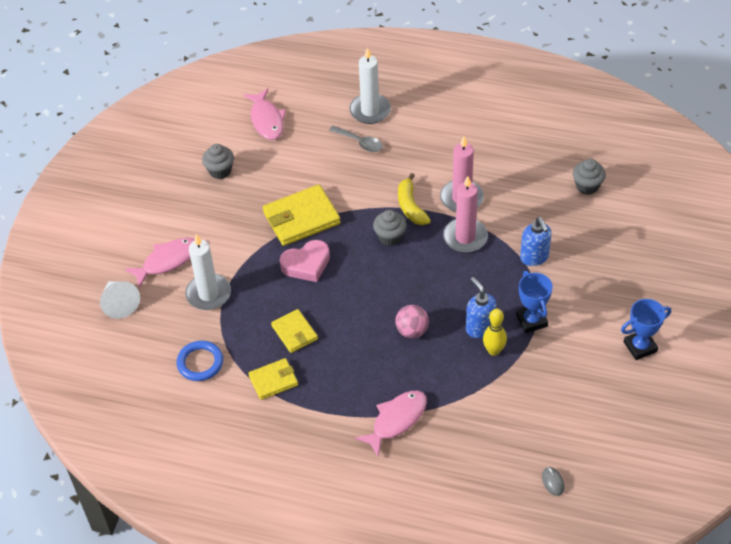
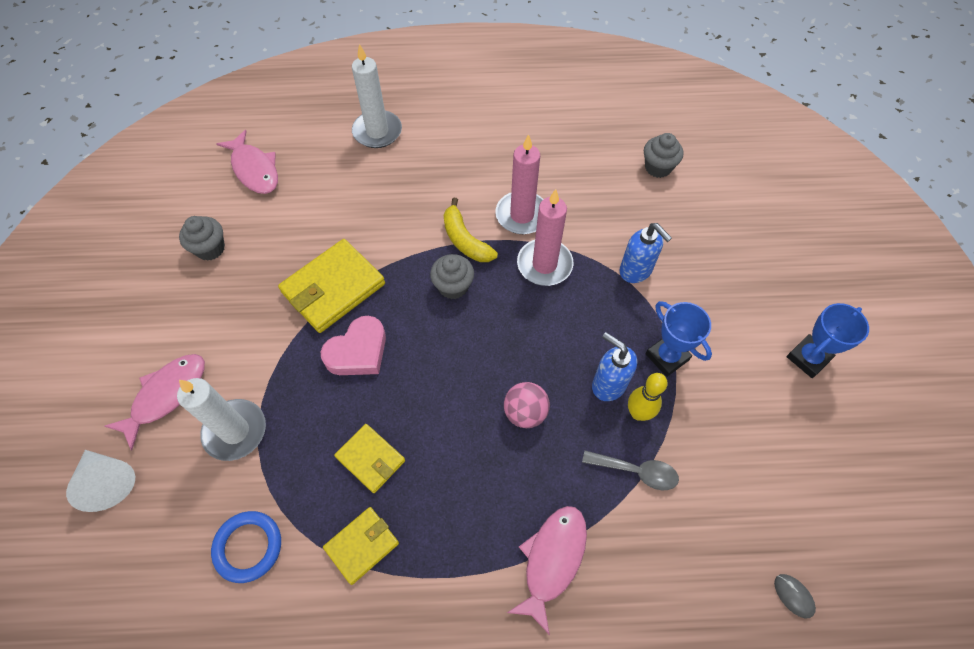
camera: 20 degrees left, 10 degrees up
(360, 142) = (377, 173): grey spoon -> grey spoon (636, 471)

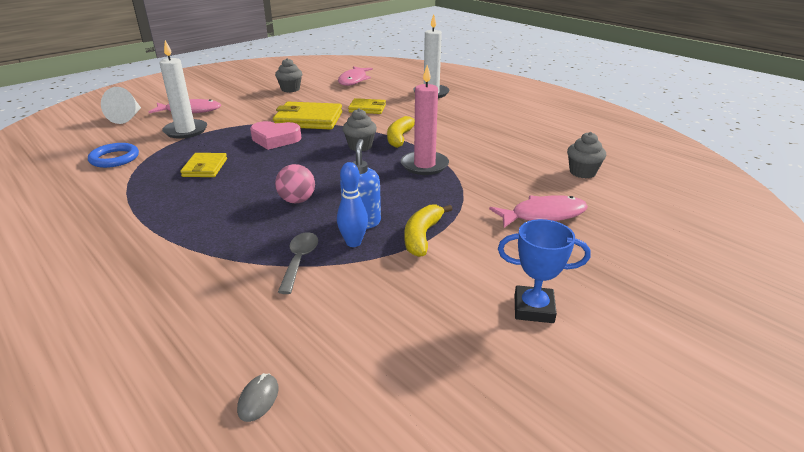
camera: 50 degrees right, 30 degrees down
(362, 545) = (141, 186): yellow wallet -> yellow wallet (367, 108)
(522, 215) = (449, 145): pink candle -> none
(552, 560) = (186, 253): pink fish -> pink fish (543, 215)
(636, 271) = (477, 197): blue soap dispenser -> none
(636, 471) = (299, 261): grey spoon -> grey spoon turned 150 degrees counterclockwise
(638, 413) = (353, 243): yellow bowling pin -> blue bowling pin
(667, 357) = (422, 236): blue trophy -> yellow banana

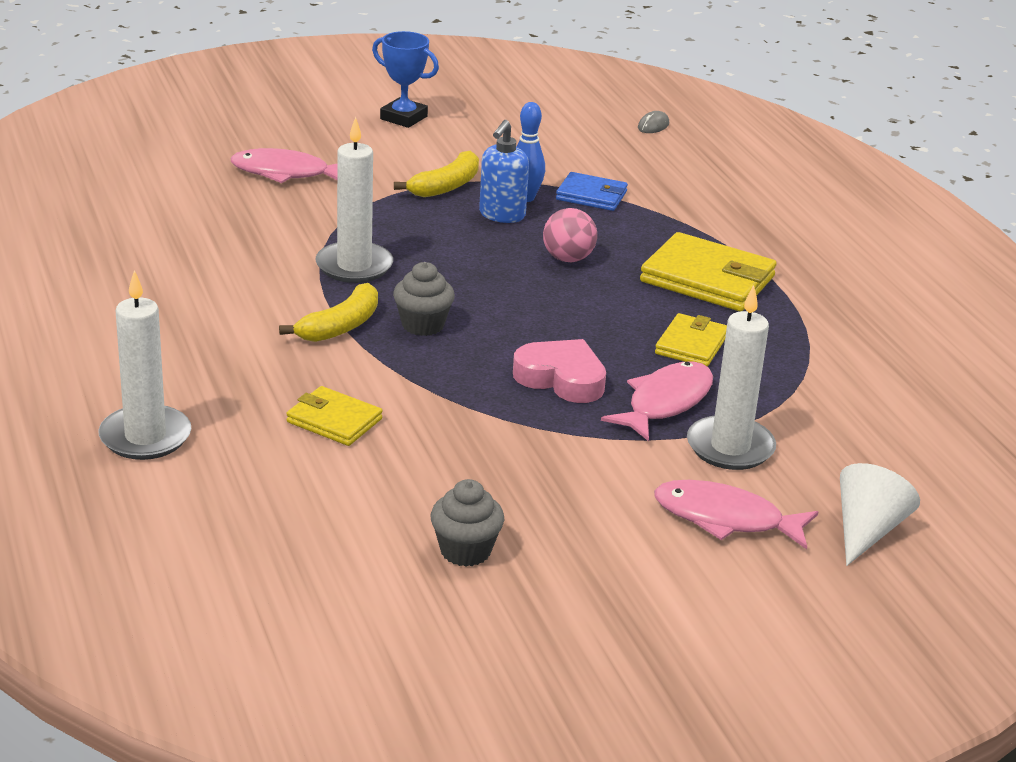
camera: 160 degrees left, 0 degrees up
(114, 158) = (848, 403): blue ring -> none
(299, 261) = (591, 196): grey spoon -> blue wallet
(309, 119) = (475, 417): yellow wallet -> yellow wallet (707, 279)
(353, 80) = (277, 549): pink fish -> pink fish (665, 402)
(424, 165) = (354, 266): pink candle -> white candle
(582, 172) = (152, 203): grey cupcake -> none

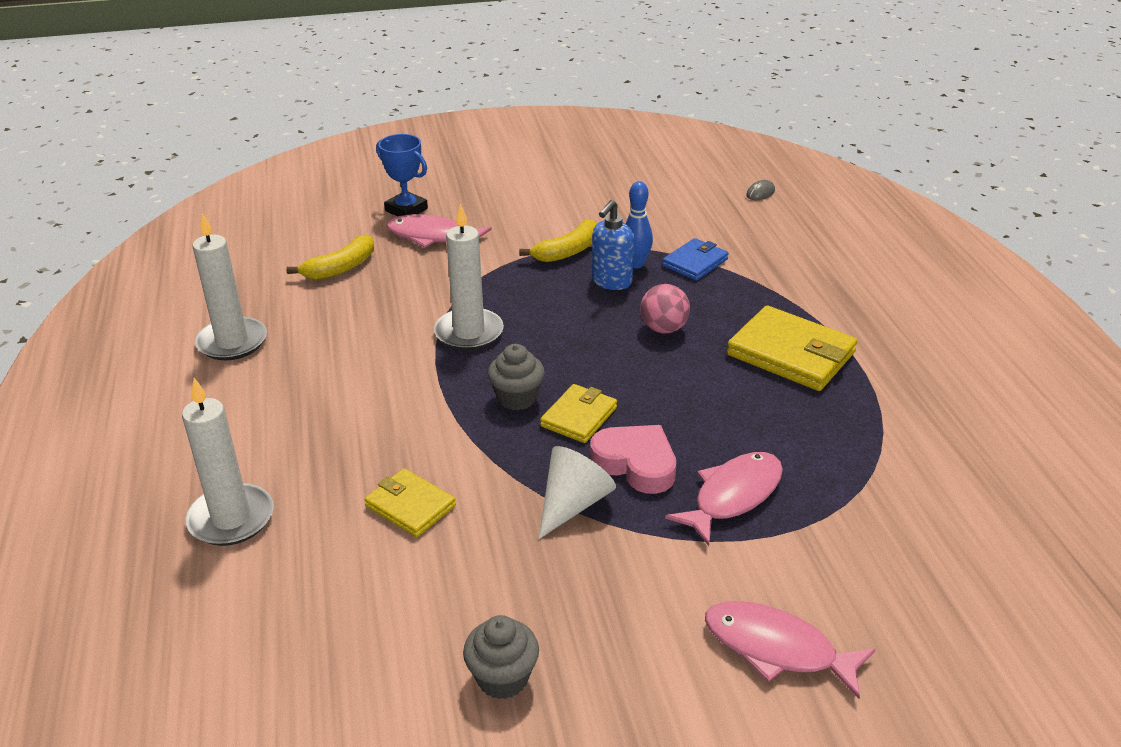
camera: 10 degrees right, 5 degrees up
(340, 326) = (442, 397): yellow banana -> yellow banana (341, 268)
(403, 118) = (545, 184): blue trophy -> blue trophy (406, 210)
(591, 196) = (695, 263): blue wallet -> blue wallet turned 75 degrees counterclockwise
(691, 344) = (767, 428): yellow wallet -> yellow wallet (579, 417)
(730, 447) = (791, 555): white candle -> white candle (232, 342)
(866, 530) = (926, 673): white cone -> white cone (572, 504)

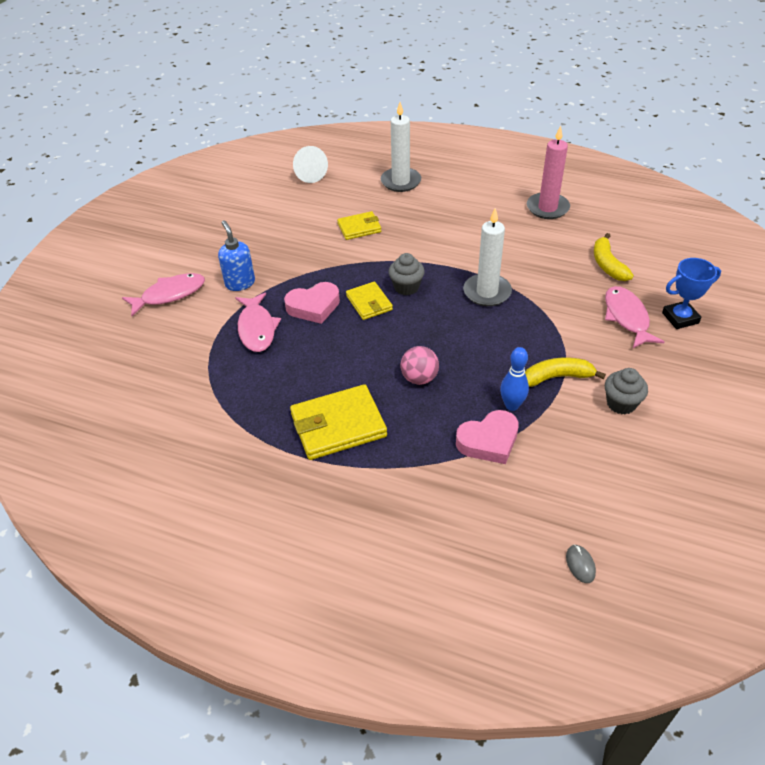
camera: 125 degrees right, 10 degrees up
(232, 342) = (547, 208): white candle -> pink candle
(432, 236) = (627, 317): pink fish -> pink fish turned 60 degrees counterclockwise
(502, 678) = (243, 221): grey cupcake -> grey cupcake (621, 403)
(567, 251) = (557, 377): yellow banana -> yellow banana turned 90 degrees clockwise
(572, 504) = (309, 274): white cone -> white cone (309, 174)
(611, 282) = (497, 380): blue soap dispenser -> blue soap dispenser (240, 283)
(695, 263) = (489, 441): blue wallet -> pink heart

